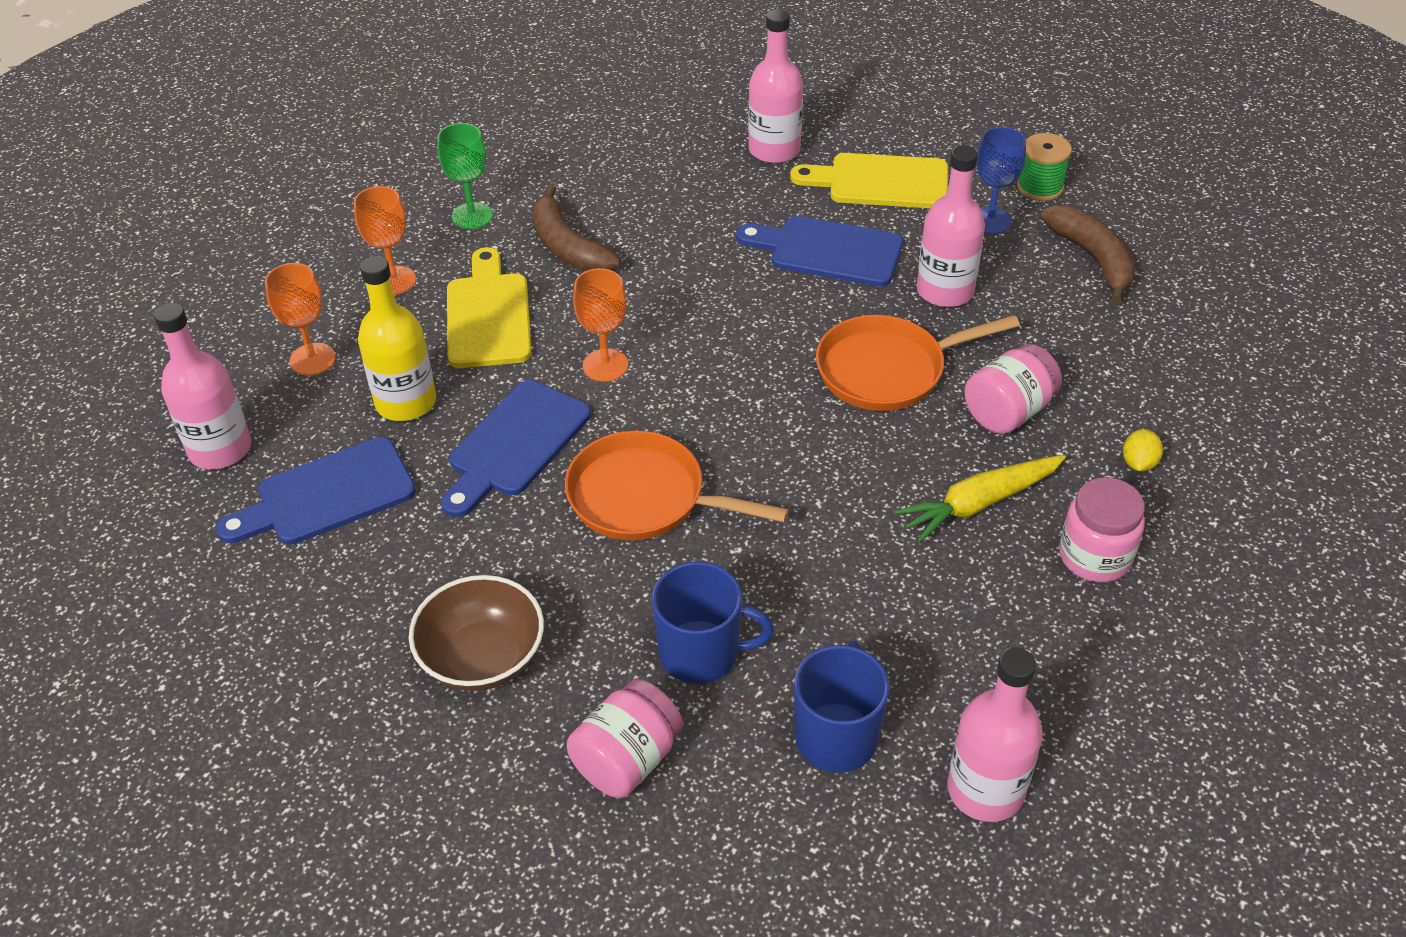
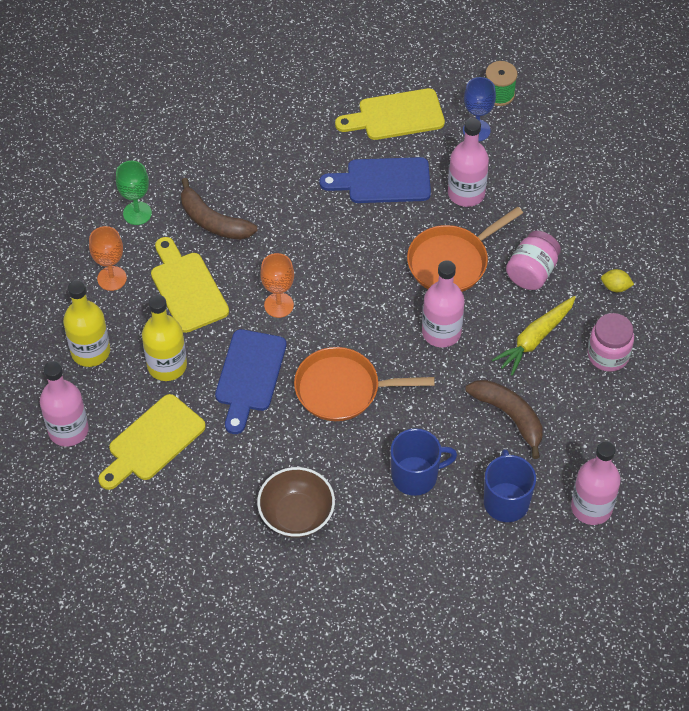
camera: 20 degrees left, 10 degrees up
(312, 359) = (90, 351): orange goblet -> yellow bottle
(327, 495) = (153, 442): blue cutting board -> yellow cutting board
(627, 759) = (401, 547): pink jar -> none
(774, 150) = (316, 106): pink bottle -> pink bottle (441, 332)
(1093, 259) = (548, 144): brown banana -> brown banana (509, 416)
(1138, 463) = (615, 287): yellow lemon -> yellow lemon turned 75 degrees counterclockwise

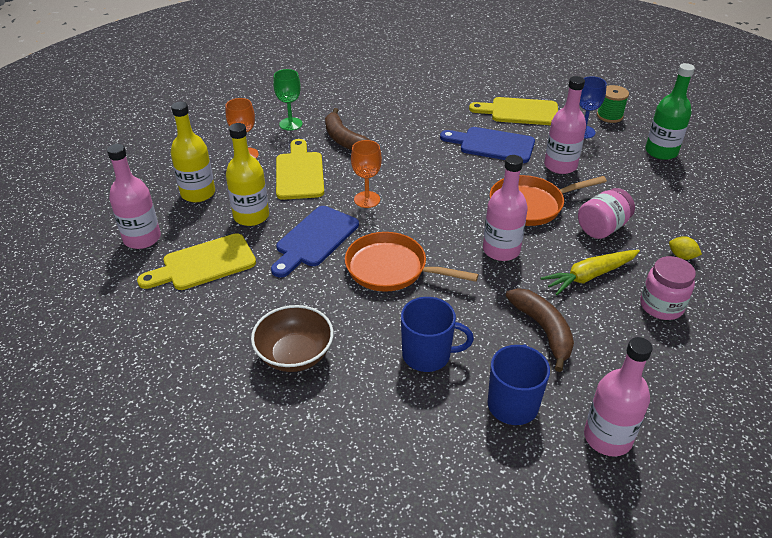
camera: 20 degrees right, 15 degrees down
(567, 139) = (661, 152): none -> green bottle

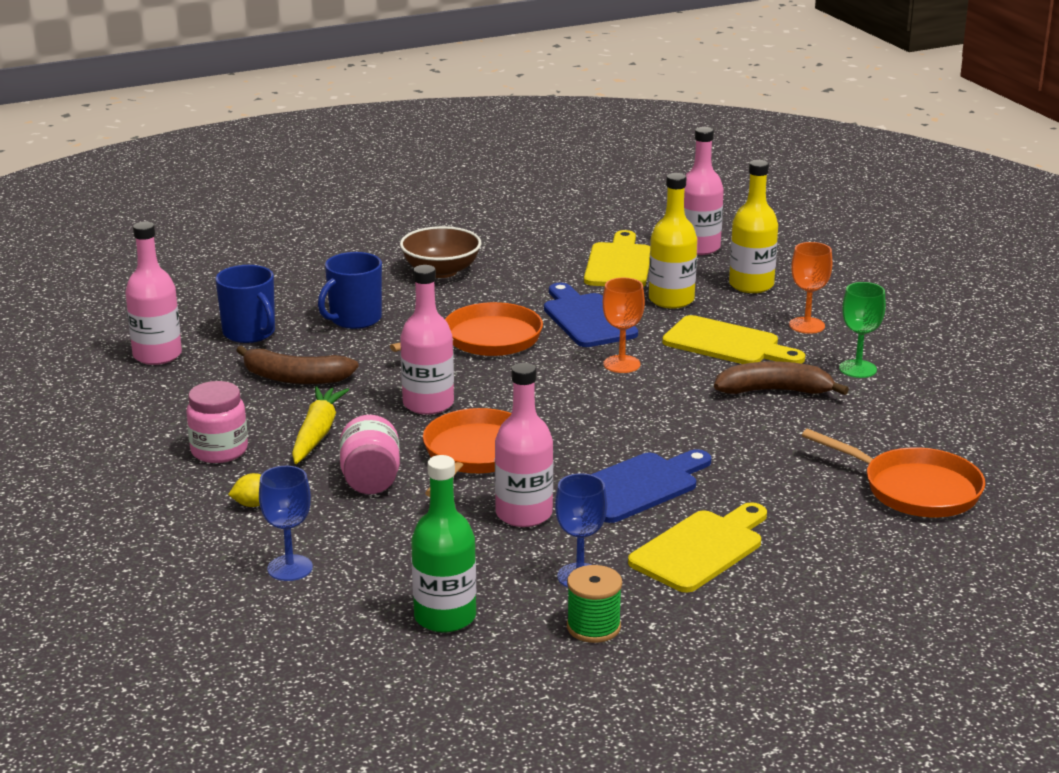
camera: 125 degrees right, 15 degrees down
(402, 80) = (914, 489): none -> orange pan
(703, 211) = (290, 568): none -> blue goblet

